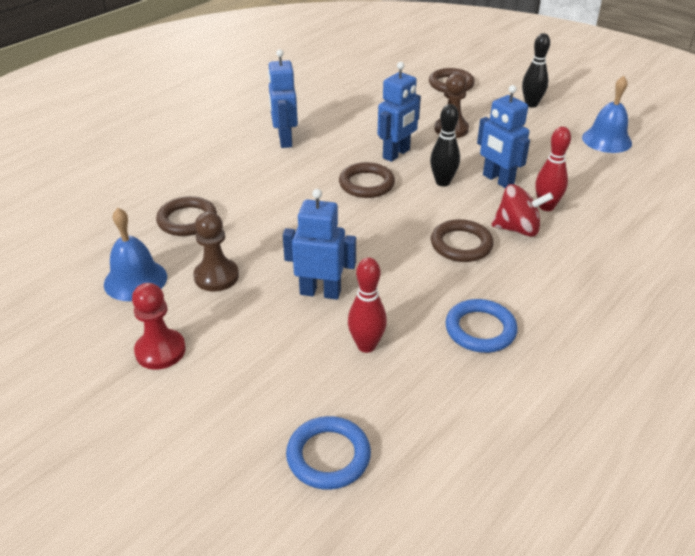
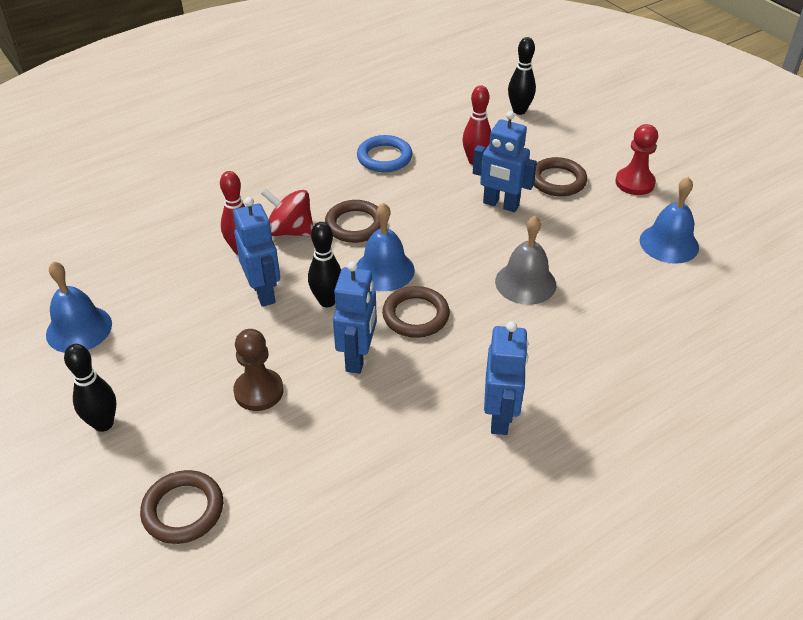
camera: 165 degrees left, 5 degrees up
(187, 220) = (627, 302): brown ring -> brown ring (557, 180)
(216, 276) = (592, 234): brown pawn -> none
(280, 221) = (525, 283): none -> grey bell
(328, 456) = (519, 111): blue ring -> black bowling pin
(396, 154) = (358, 357): blue robot -> blue robot turned 135 degrees clockwise
(410, 211) = (384, 270): none -> blue bell

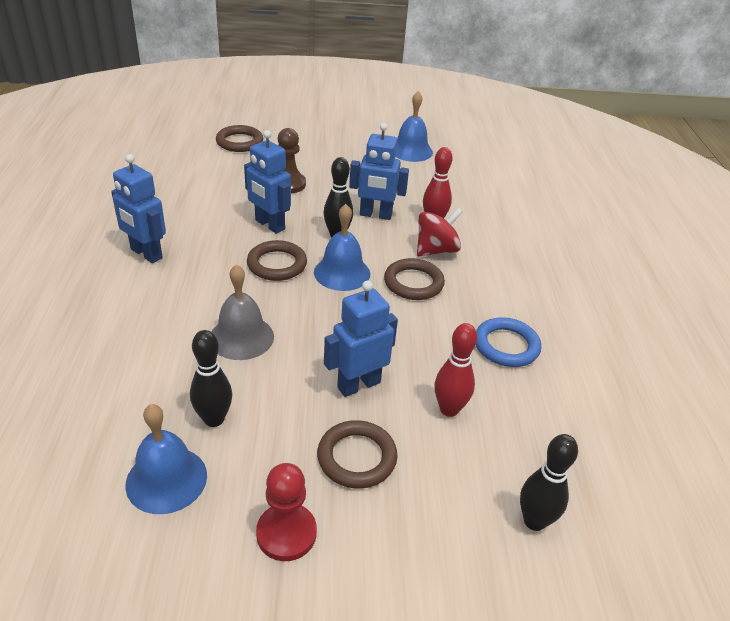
camera: 120 degrees right, 5 degrees down
(103, 423) = (325, 139): black bowling pin -> black bowling pin (214, 419)

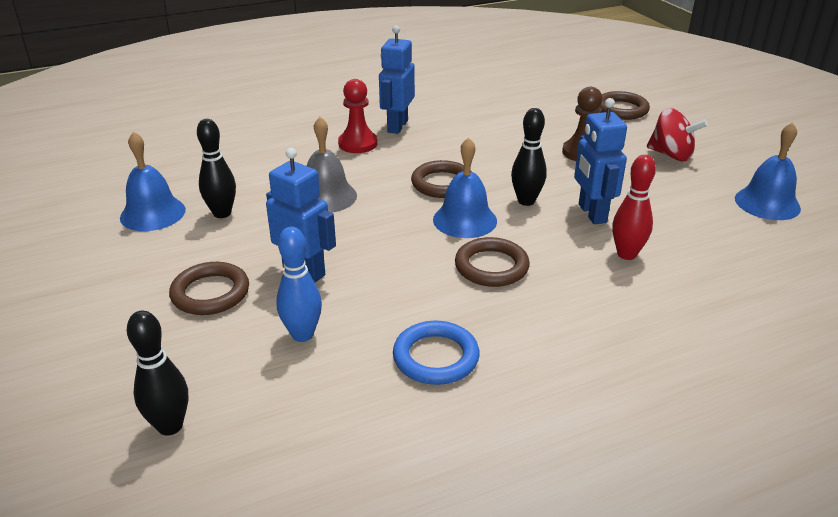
camera: 70 degrees right, 5 degrees down
(269, 225) = (500, 163): blue robot -> none
(286, 533) = (116, 279): red pawn -> red pawn (358, 144)
(436, 250) = (571, 268): red spinning top -> red spinning top (671, 155)
(449, 409) = (302, 335): red bowling pin -> blue bowling pin

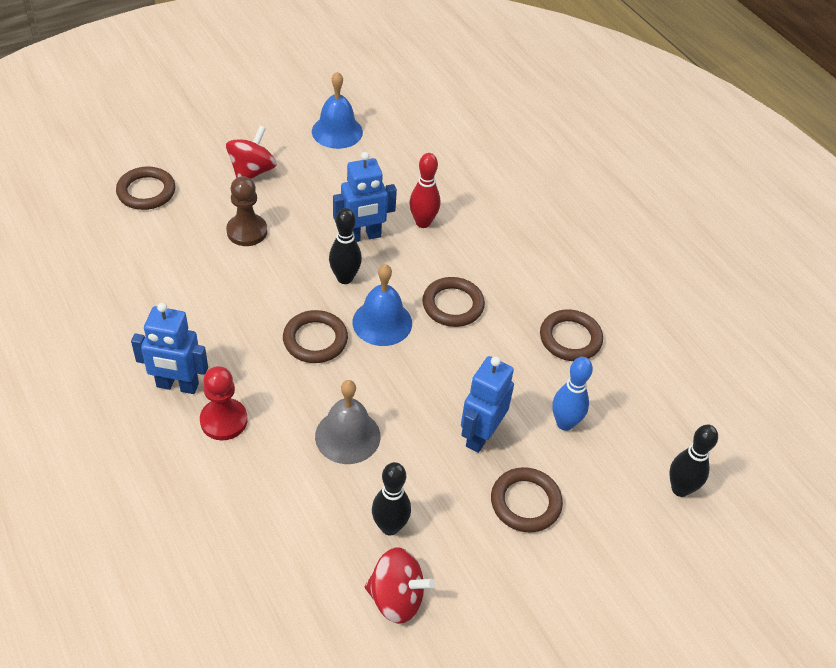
camera: 100 degrees left, 15 degrees up
(153, 213) = (396, 598): blue bell -> red spinning top
(436, 357) = (570, 338): blue ring -> brown ring

